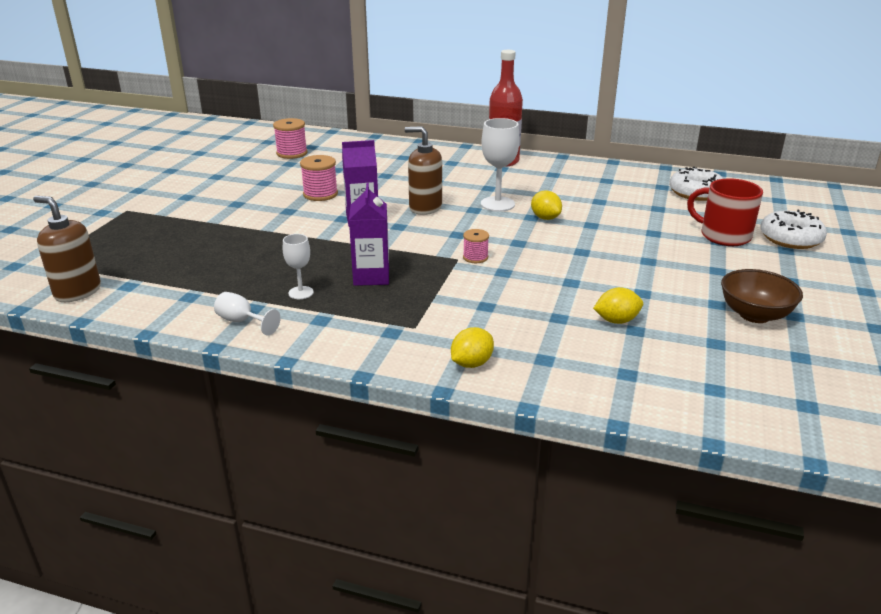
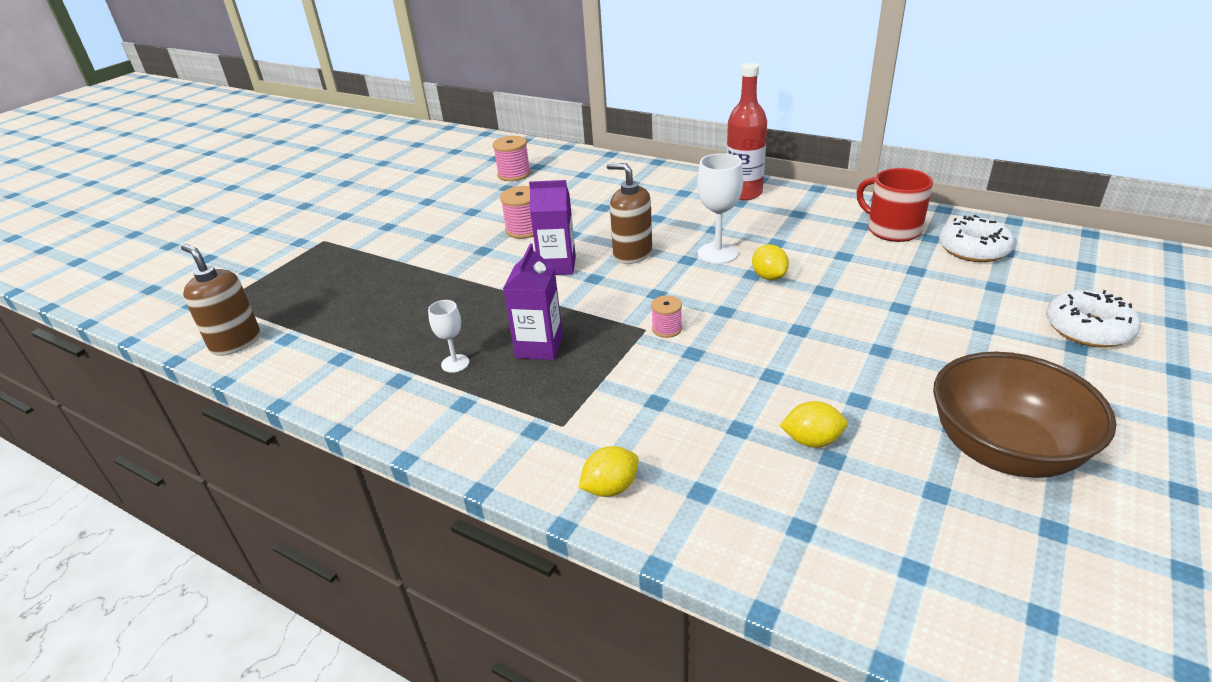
camera: 15 degrees right, 5 degrees up
(242, 322) = (379, 398): white goblet -> none
(724, 236) = (994, 318): red mug -> red mug (892, 230)
(754, 315) = (1004, 450): brown bowl -> brown bowl, size x1.55

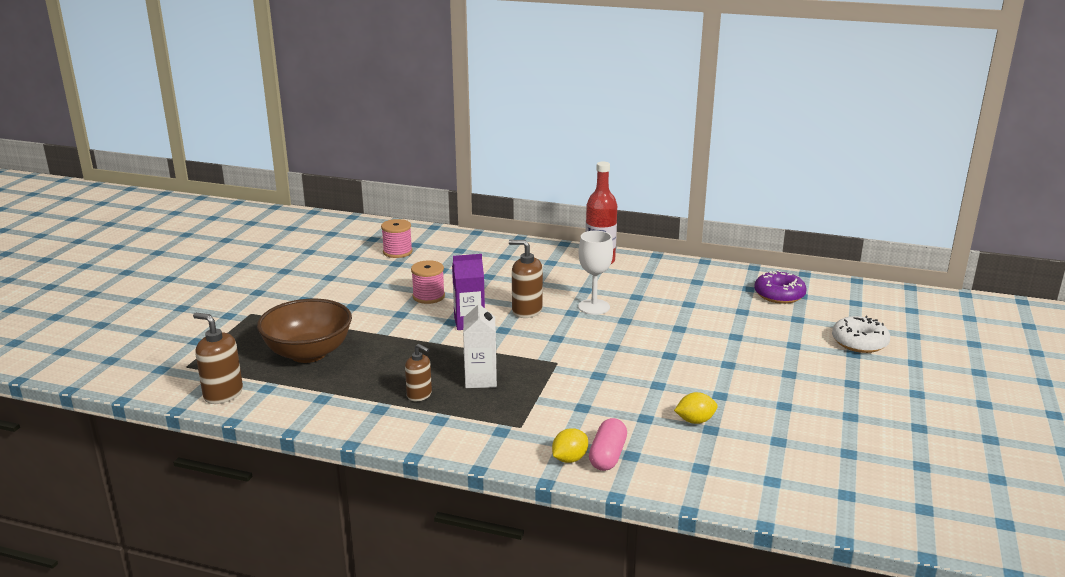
camera: 15 degrees left, 10 degrees down
(455, 363) = (419, 395): white goblet -> brown soap dispenser
(539, 347) = (480, 379): purple carton -> white carton
(666, 329) = (573, 361): pink spool -> none
(666, 489) = (607, 456): none -> pink capsule
(769, 276) = (637, 321): yellow lemon -> none
(892, 230) = (719, 284): red mug -> none
(973, 249) = (779, 295): white donut -> purple donut
(1004, 450) = (815, 415): brown bowl -> brown bowl (308, 353)

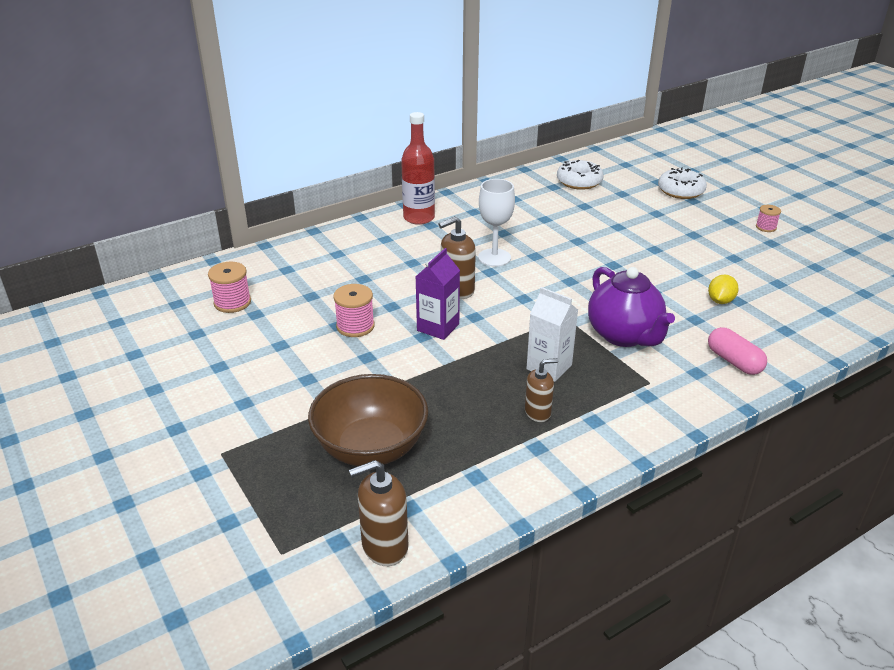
camera: 50 degrees left, 10 degrees up
(569, 395) = (624, 335): none -> purple teapot
(569, 459) = (722, 381): yellow lemon -> none
(779, 295) = (579, 181): purple donut -> white donut
(875, 404) = (766, 227): none -> pink spool

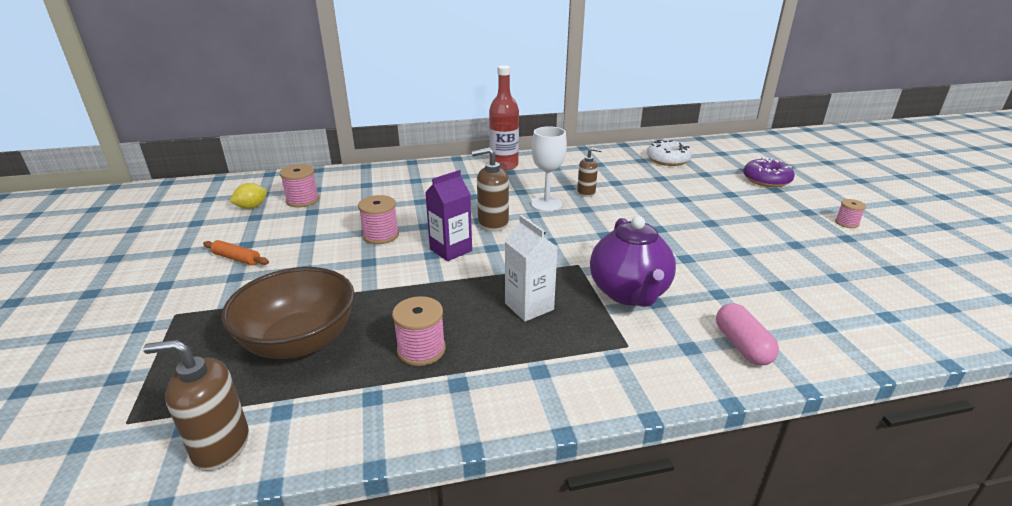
camera: 20 degrees right, 5 degrees down
(226, 383) = (237, 258): none -> orange rolling pin
(485, 427) = (421, 350): none -> pink spool
(538, 412) = (485, 348): brown soap dispenser -> brown soap dispenser (586, 193)
(681, 191) = (766, 180): white donut -> purple donut
(720, 301) = (758, 281): yellow lemon -> yellow lemon (251, 207)

